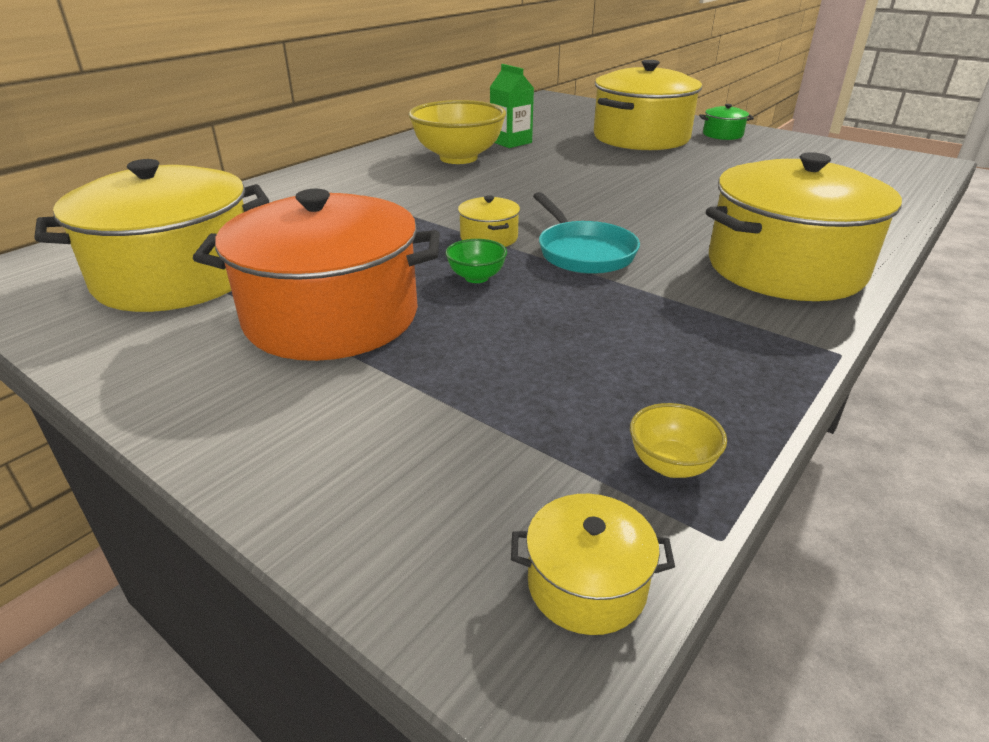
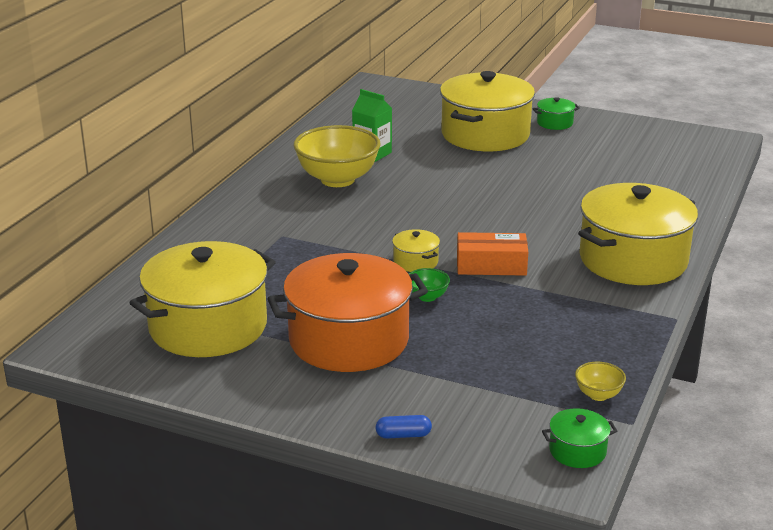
camera: 15 degrees left, 5 degrees down
(287, 481) = (403, 435): none -> blue capsule
(583, 252) = (491, 265): turquoise pan -> orange box
(587, 584) = (577, 451): yellow pot -> green pot

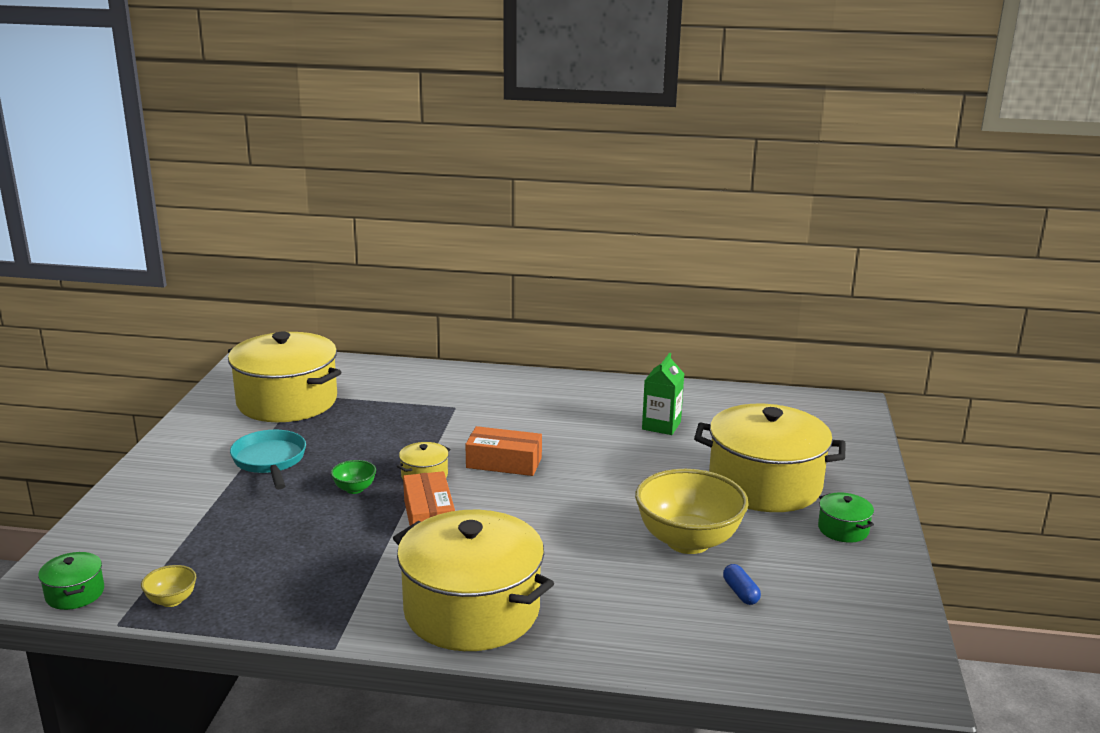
camera: 75 degrees right, 5 degrees down
(337, 179) = (587, 416): yellow bowl -> yellow bowl (688, 541)
(349, 340) = (270, 461): orange pot -> turquoise pan
(403, 435) = (116, 503): blue capsule -> blue capsule (740, 592)
(407, 224) = (504, 463): none -> orange box

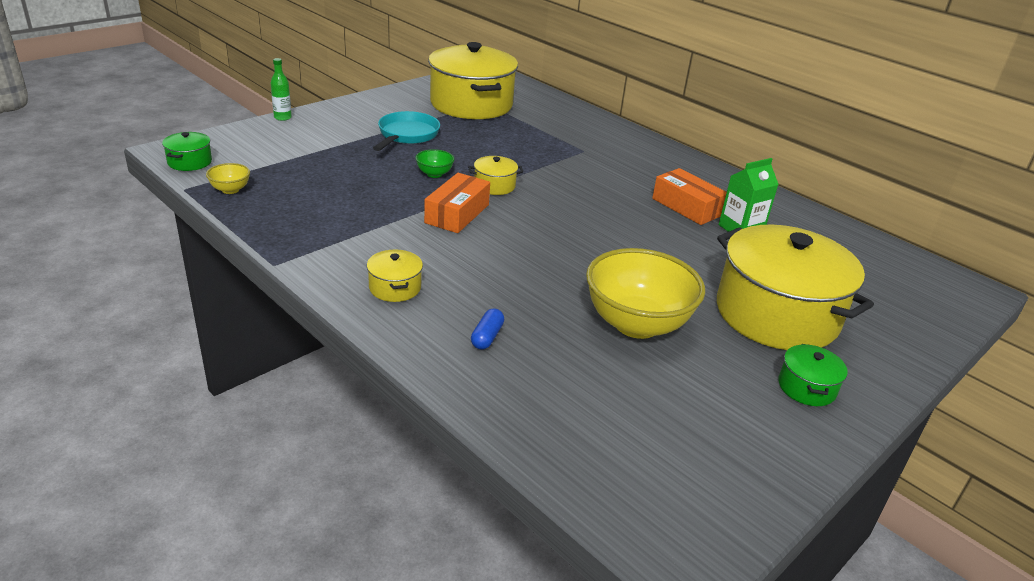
camera: 35 degrees right, 10 degrees up
(105, 498) = (282, 117): none -> green bottle
(472, 610) = (395, 287): yellow pot -> yellow pot, size x0.42
(504, 463) = (566, 201): orange box -> orange box (687, 207)
(740, 592) = (626, 386): blue capsule -> blue capsule (487, 337)

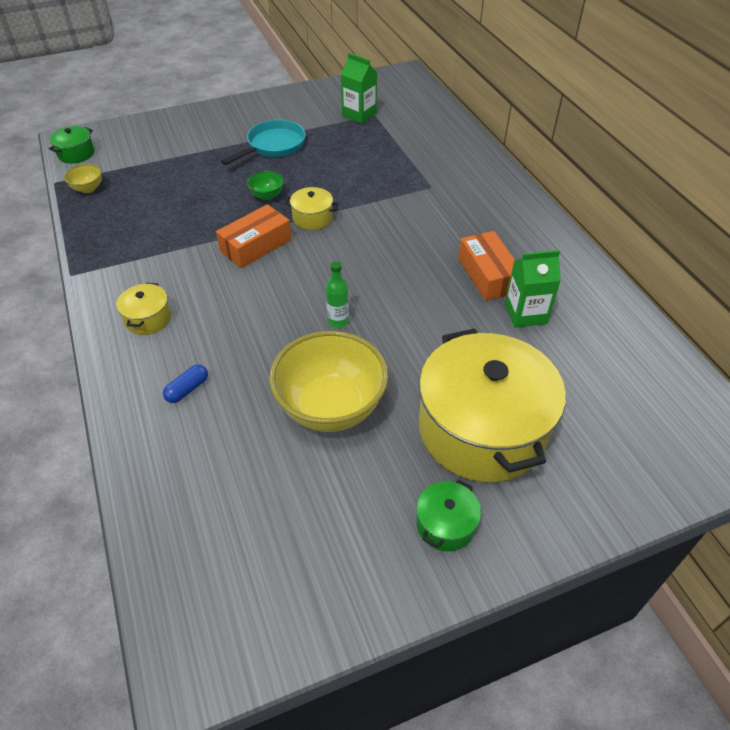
camera: 25 degrees right, 15 degrees up
(282, 117) = (180, 113): green bottle -> green bottle (338, 321)
(471, 104) = (359, 114): yellow pot -> green carton

